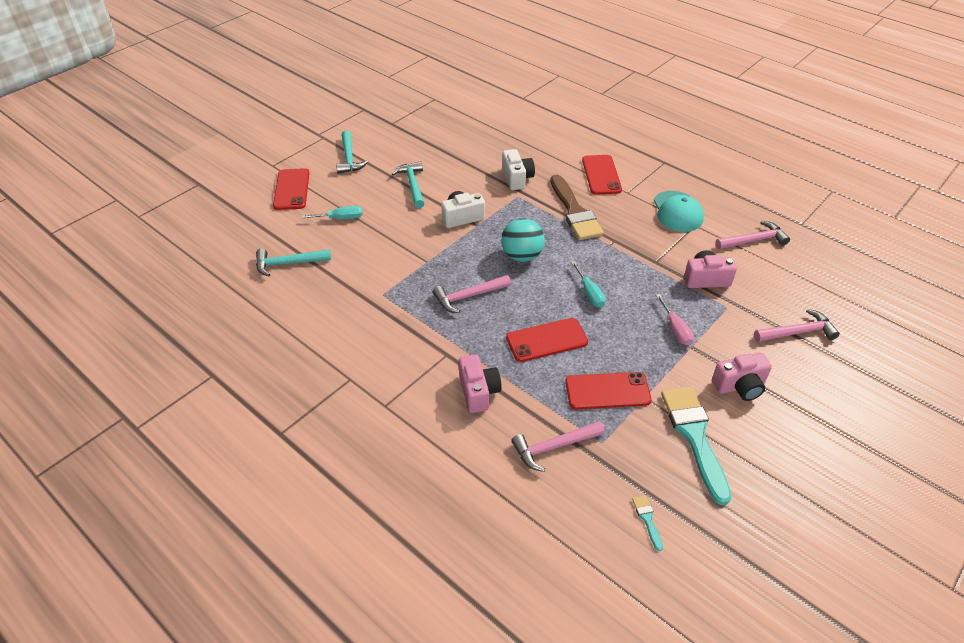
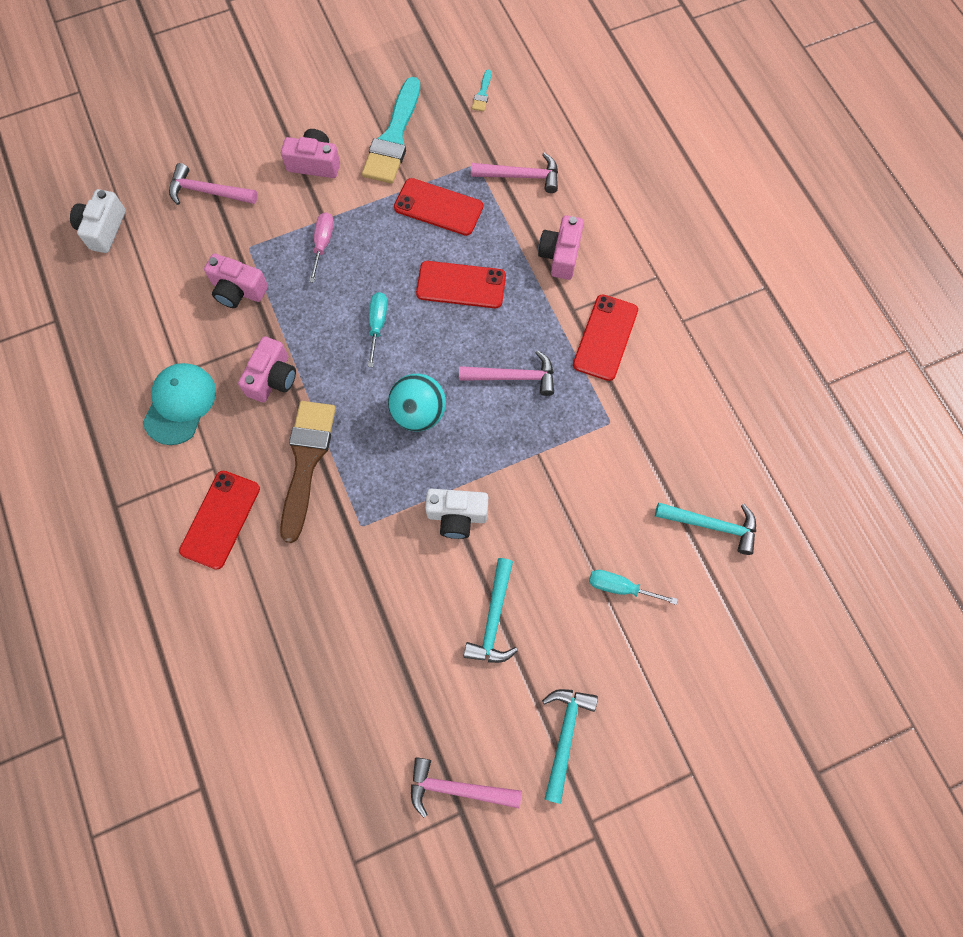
camera: 155 degrees left, 25 degrees up
(292, 189) = (674, 690): red phone -> red phone (605, 337)
(517, 178) = (339, 566): white camera -> white camera (103, 229)
(633, 242) = (272, 378): none -> pink camera
(753, 240) = (135, 320): pink hammer -> pink hammer (457, 788)

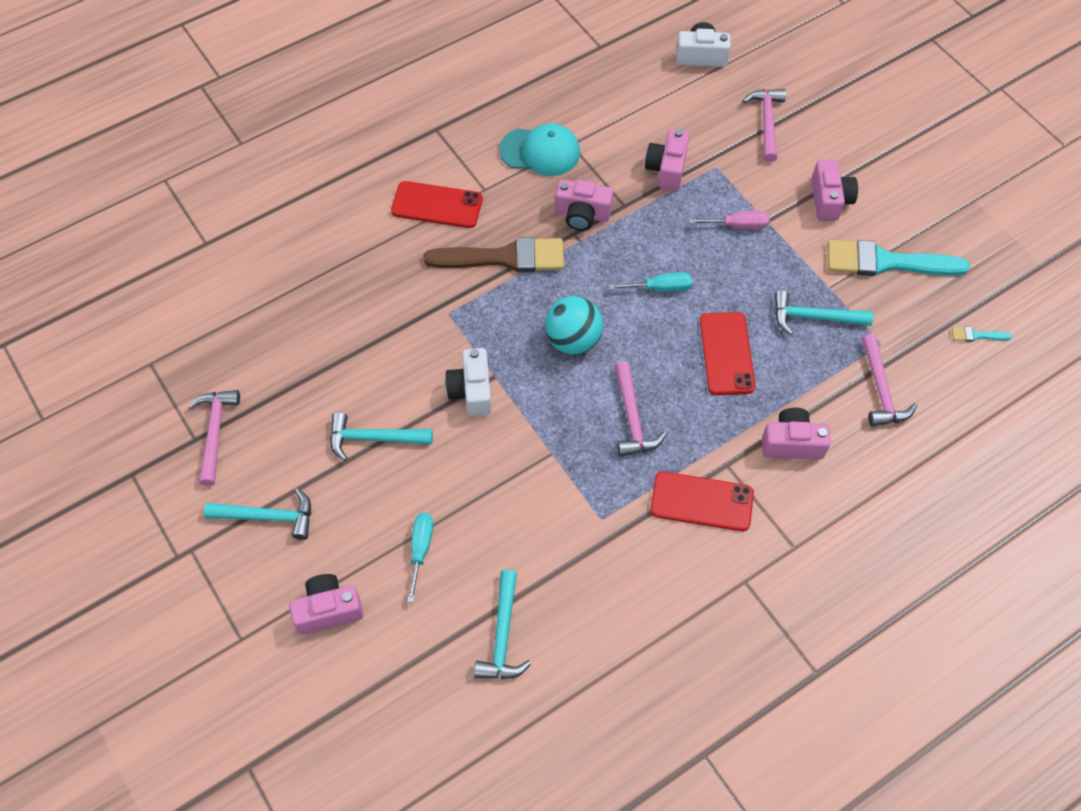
camera: 80 degrees right, 10 degrees down
(438, 207) = (814, 317): red phone -> turquoise hammer
(671, 683) = (328, 610): none -> pink camera

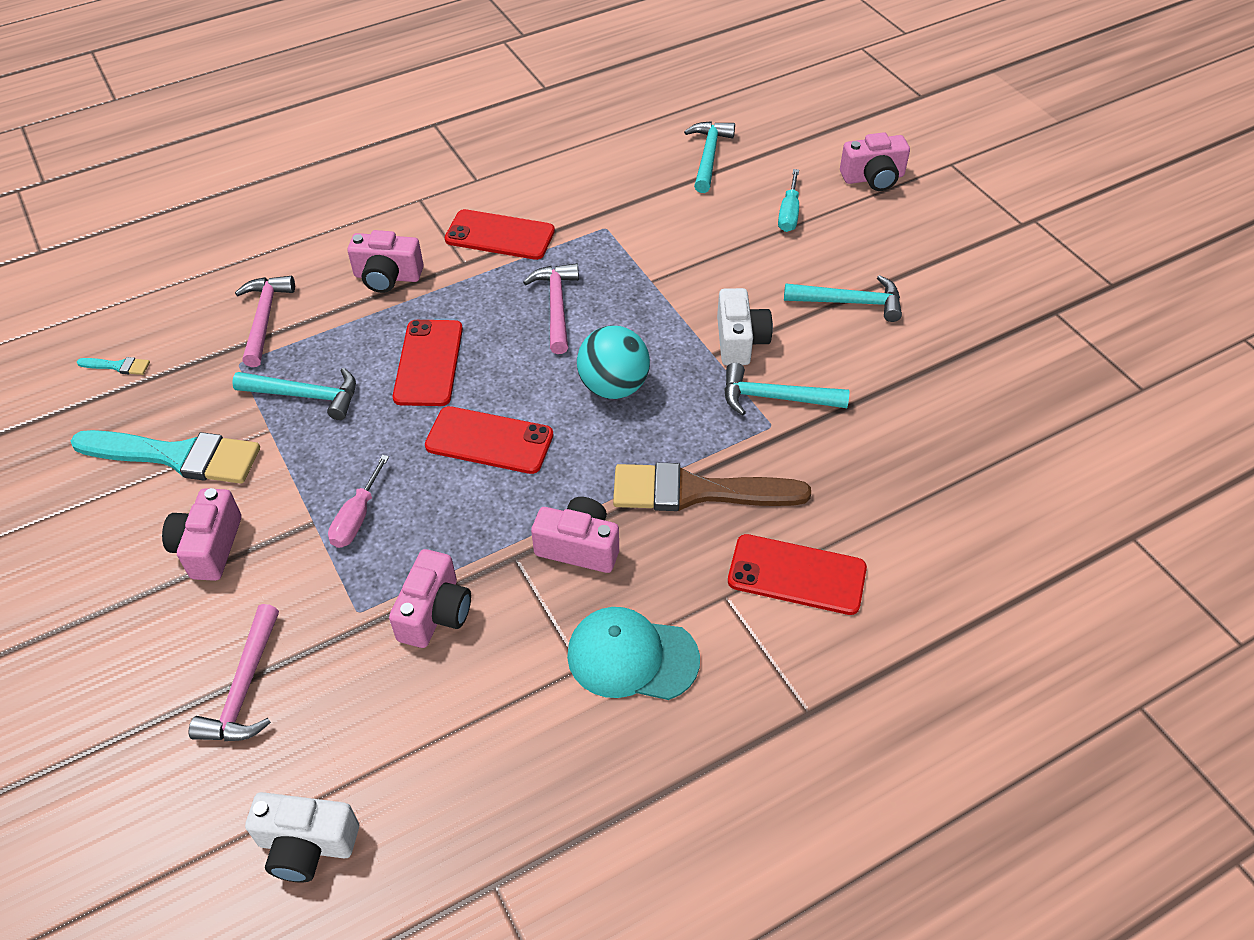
camera: 175 degrees left, 10 degrees down
(215, 432) = (1034, 316): pink hammer -> none
(268, 517) = (951, 244): turquoise hammer -> turquoise hammer (775, 398)
(660, 288) = (489, 440): turquoise screwdriver -> red phone
(738, 225) = (357, 517): pink screwdriver -> pink screwdriver turned 75 degrees counterclockwise

